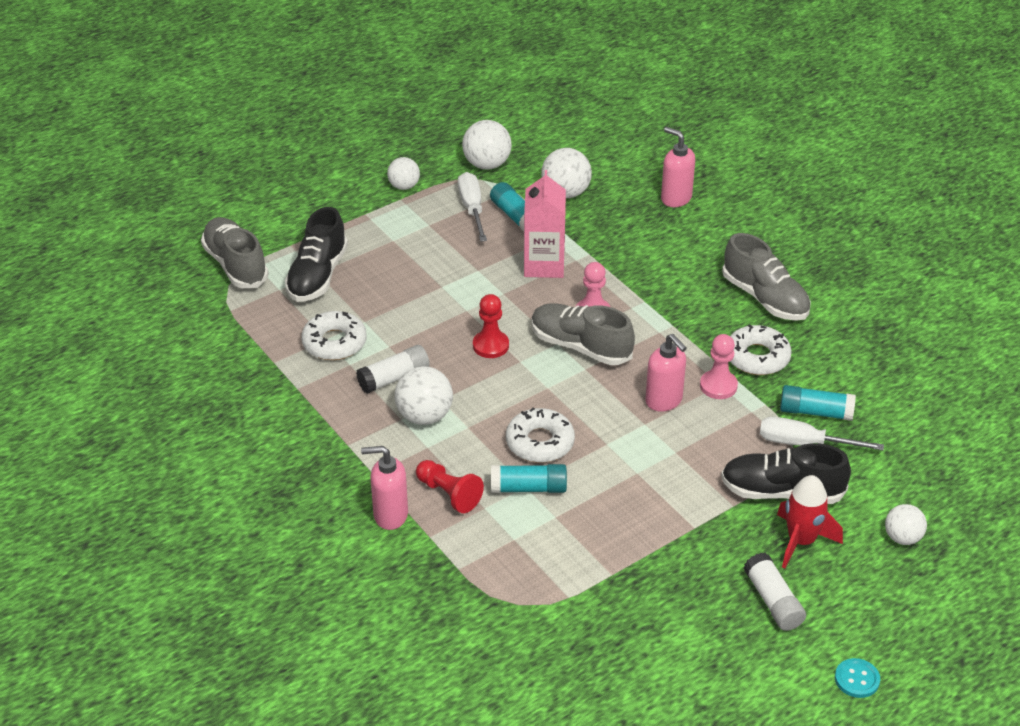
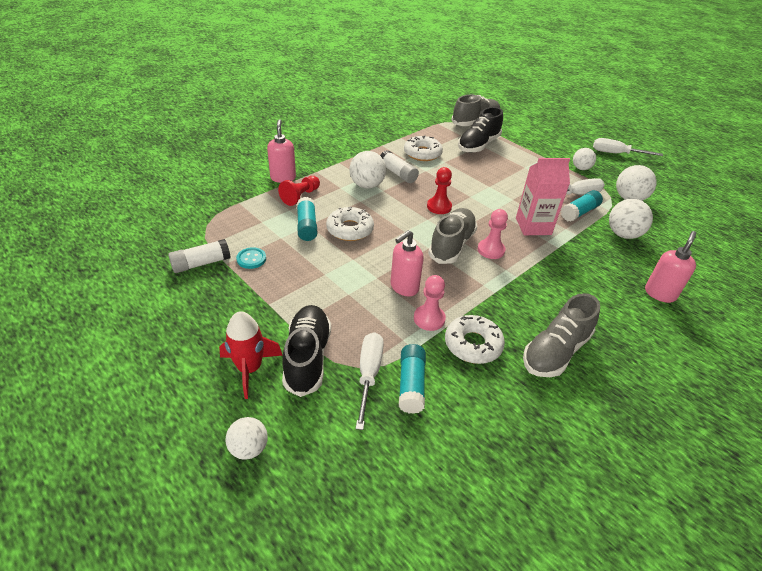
camera: 80 degrees right, 0 degrees up
(317, 276) = (478, 145): black shoe -> black shoe turned 60 degrees counterclockwise
(367, 141) = (616, 154): none -> white screwdriver
(773, 601) = (186, 349): white glue stick -> white glue stick (201, 263)
(857, 679) = (88, 402): turquoise button -> turquoise button (251, 259)

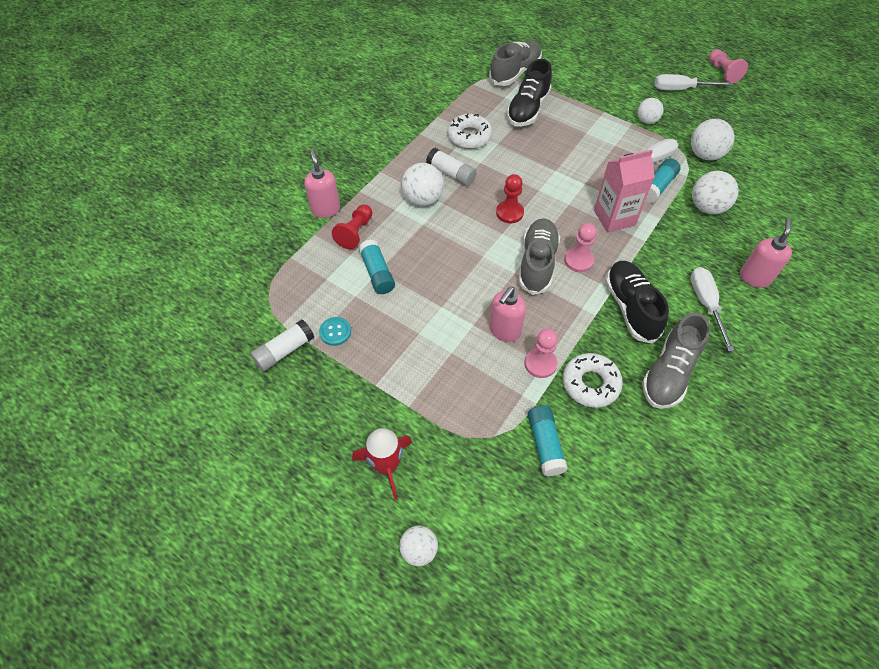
camera: 10 degrees left, 15 degrees up
(307, 357) = (437, 439): black shoe -> black shoe (631, 308)
(350, 229) = (425, 267): white donut -> none
(369, 374) = (502, 443): white screwdriver -> white screwdriver (705, 304)
(657, 149) = (722, 72): none -> pink pawn

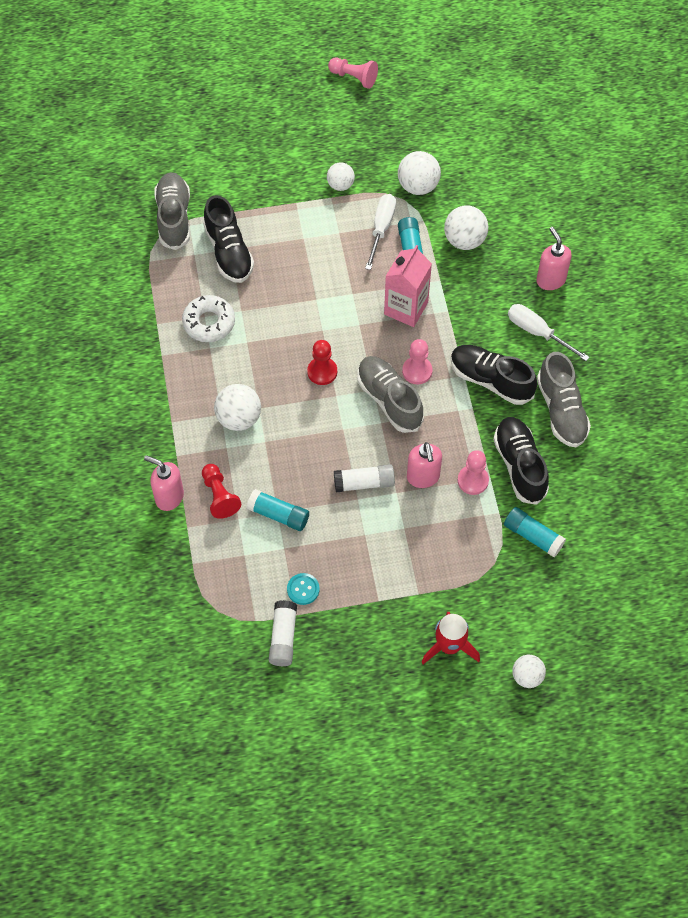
camera: 45 degrees left, 5 degrees up
(451, 174) = (235, 374): white glue stick -> white glue stick (364, 483)
(590, 384) = (519, 465): white donut -> black shoe
(680, 89) = (336, 126): white screwdriver -> none

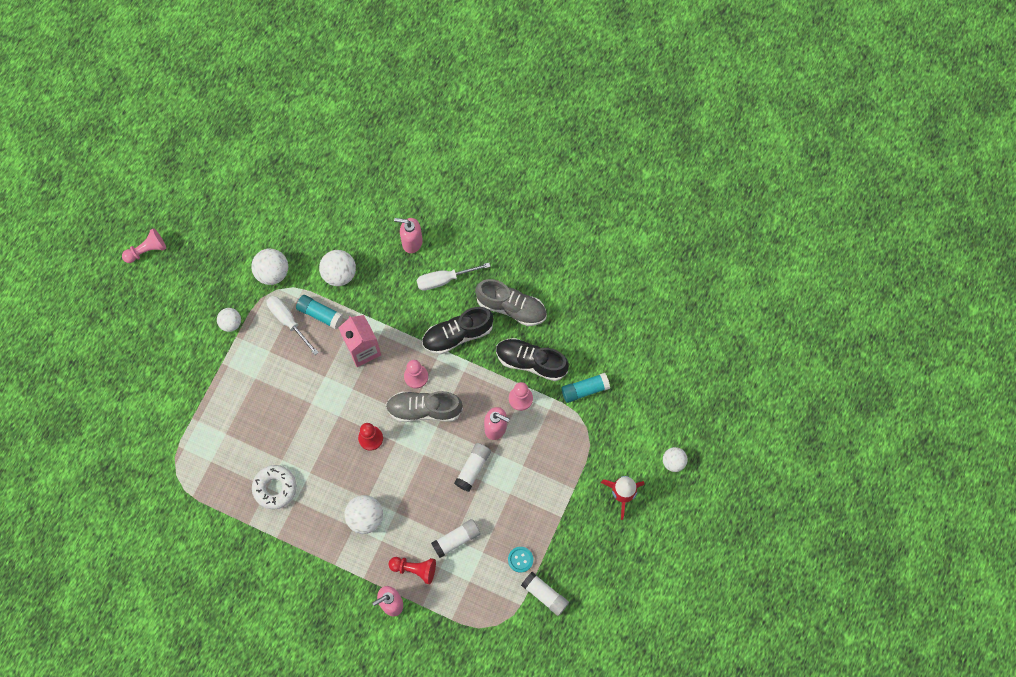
camera: 55 degrees left, 10 degrees up
(174, 218) = (169, 455): grey shoe -> none
(229, 252) = (227, 436): black shoe -> none
(278, 515) = (456, 539): turquoise glue stick -> white glue stick

